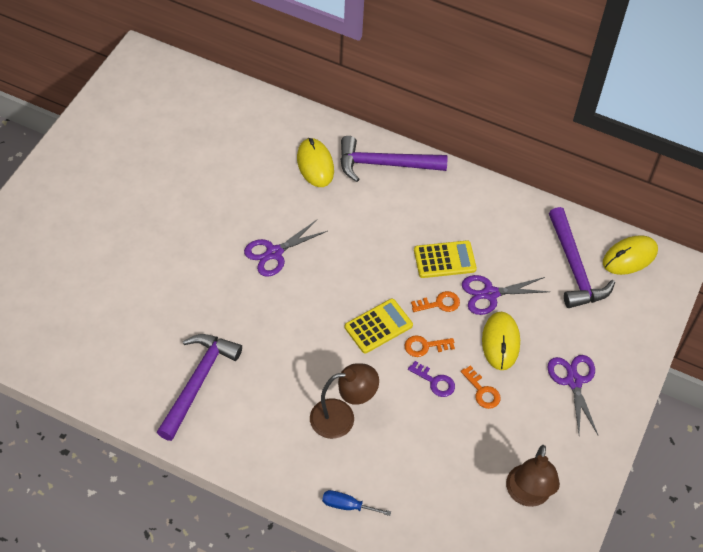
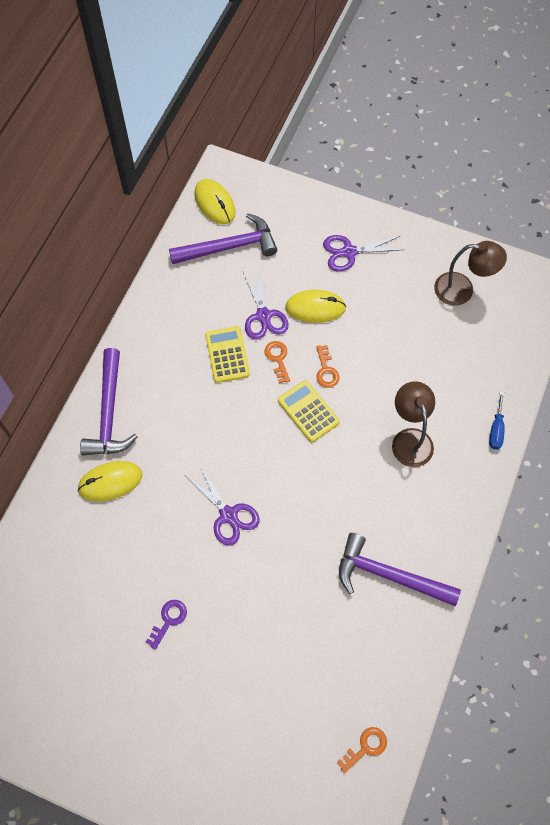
camera: 90 degrees left, 10 degrees up
(435, 381) = (363, 361): purple key -> purple key (168, 620)
(482, 391) = (368, 323): orange key -> orange key (365, 747)

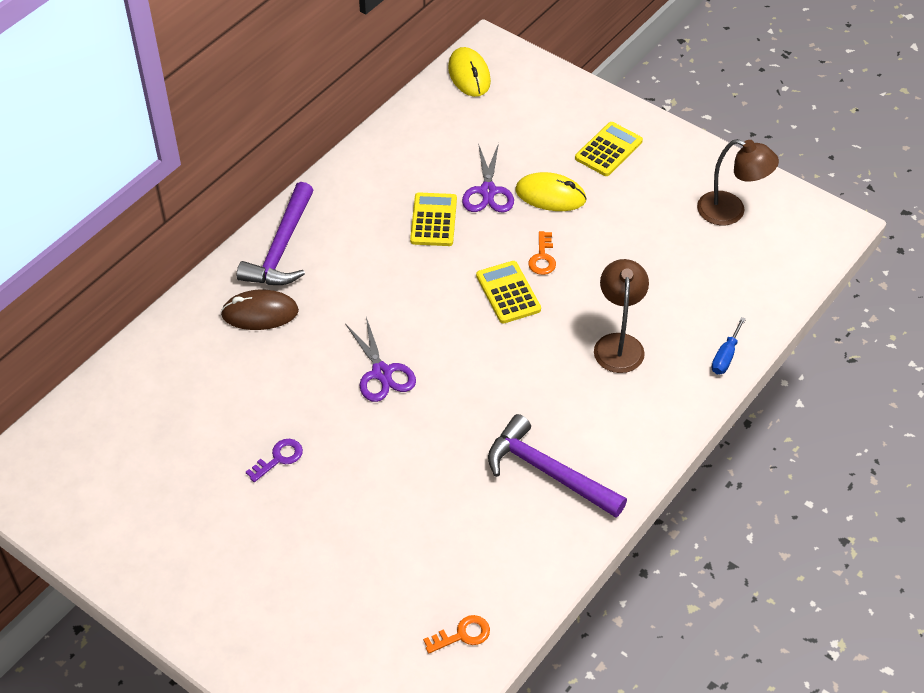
camera: 15 degrees right, 15 degrees down
(110, 482) = (260, 313): yellow mouse -> brown mouse
(229, 247) = (471, 119): purple hammer -> none
(278, 359) = (490, 235): orange key -> none
(349, 252) = (608, 150): purple scissors -> yellow calculator

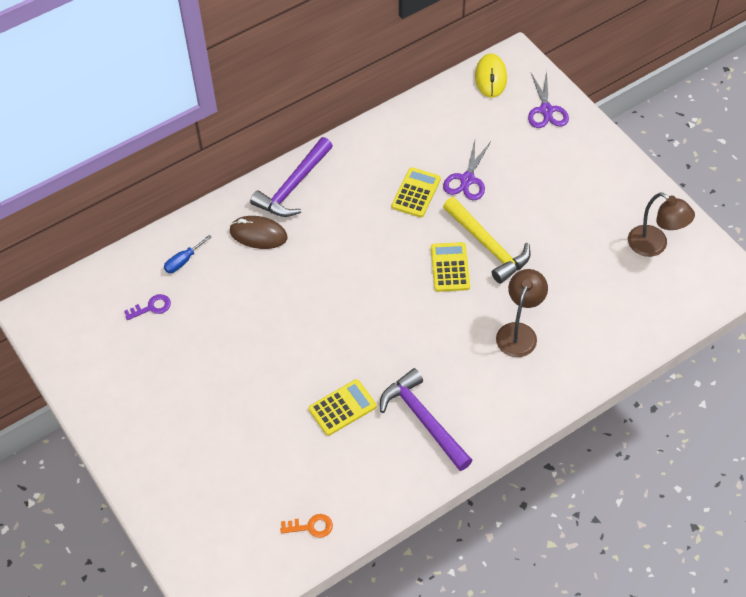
camera: 20 degrees right, 5 degrees up
(279, 458) = (230, 352): purple key -> purple key (151, 307)
(382, 373) = (330, 306): purple scissors -> purple scissors (546, 110)
(542, 257) = (488, 245): orange key -> yellow hammer
(550, 195) = (515, 195): yellow mouse -> none
(608, 150) = (576, 168): yellow calculator -> yellow calculator (342, 408)
(725, 356) = (599, 366): blue screwdriver -> blue screwdriver (183, 261)

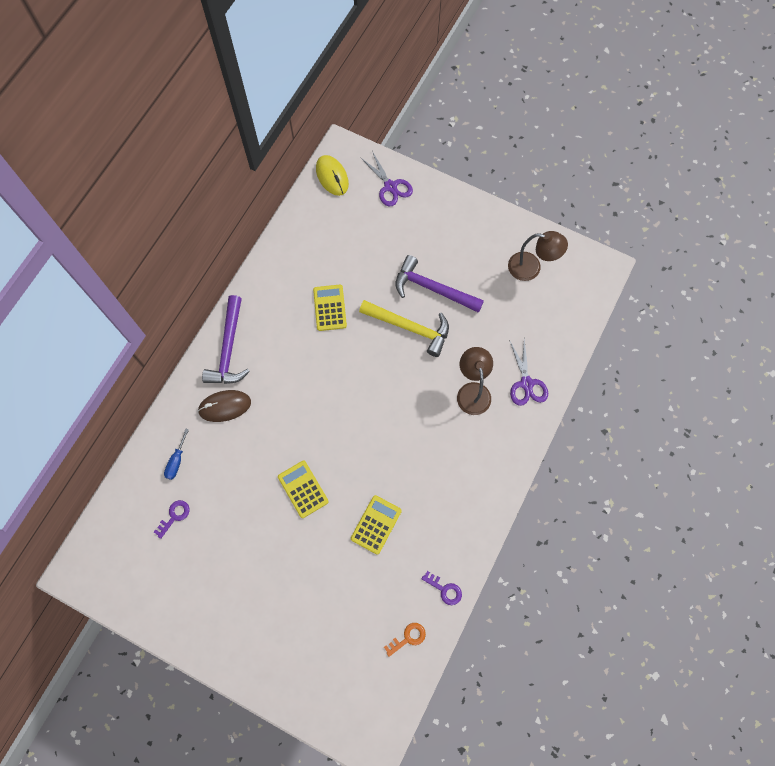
camera: 30 degrees left, 15 degrees up
(376, 501) = (444, 589): none -> purple key
(423, 420) = (442, 502): purple hammer -> purple hammer (432, 289)
(450, 267) = (391, 361): yellow calculator -> yellow calculator (303, 489)
(467, 179) = (363, 277): purple scissors -> purple scissors (526, 383)

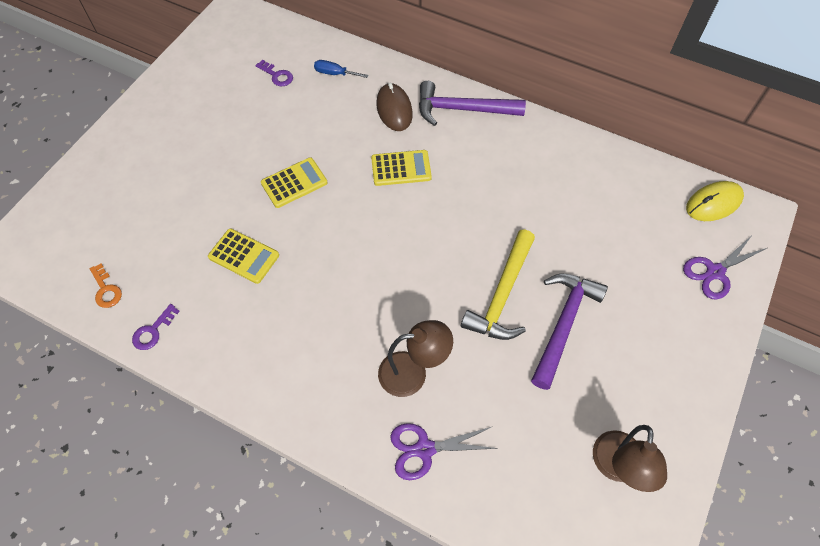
camera: 90 degrees right, 10 degrees down
(330, 308) = (522, 204): yellow calculator -> yellow calculator (401, 168)

